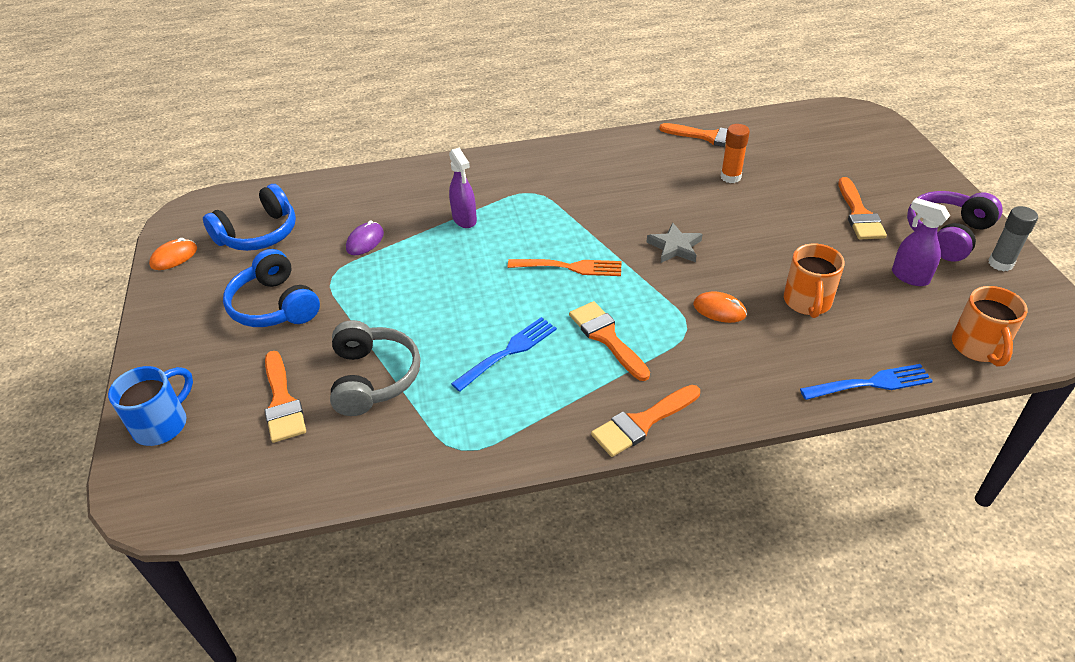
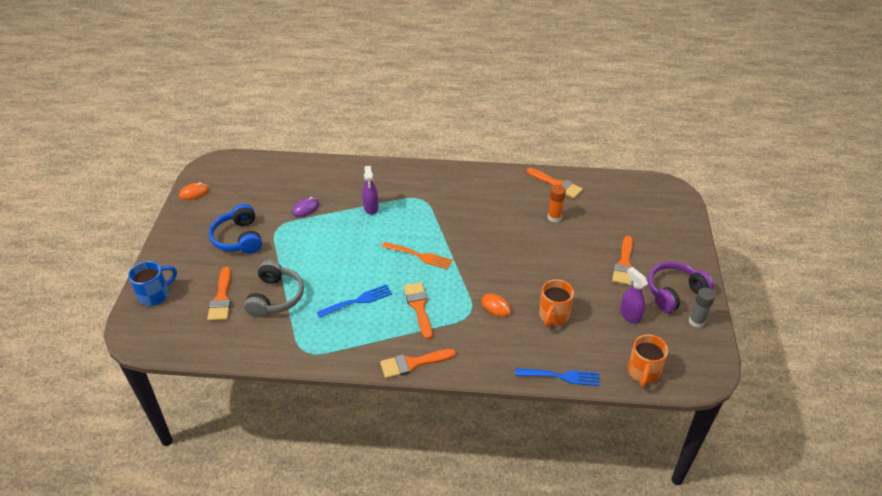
camera: 15 degrees right, 0 degrees up
(259, 234) = (247, 189): blue headphones -> none
(675, 247) = (491, 258): grey star -> none

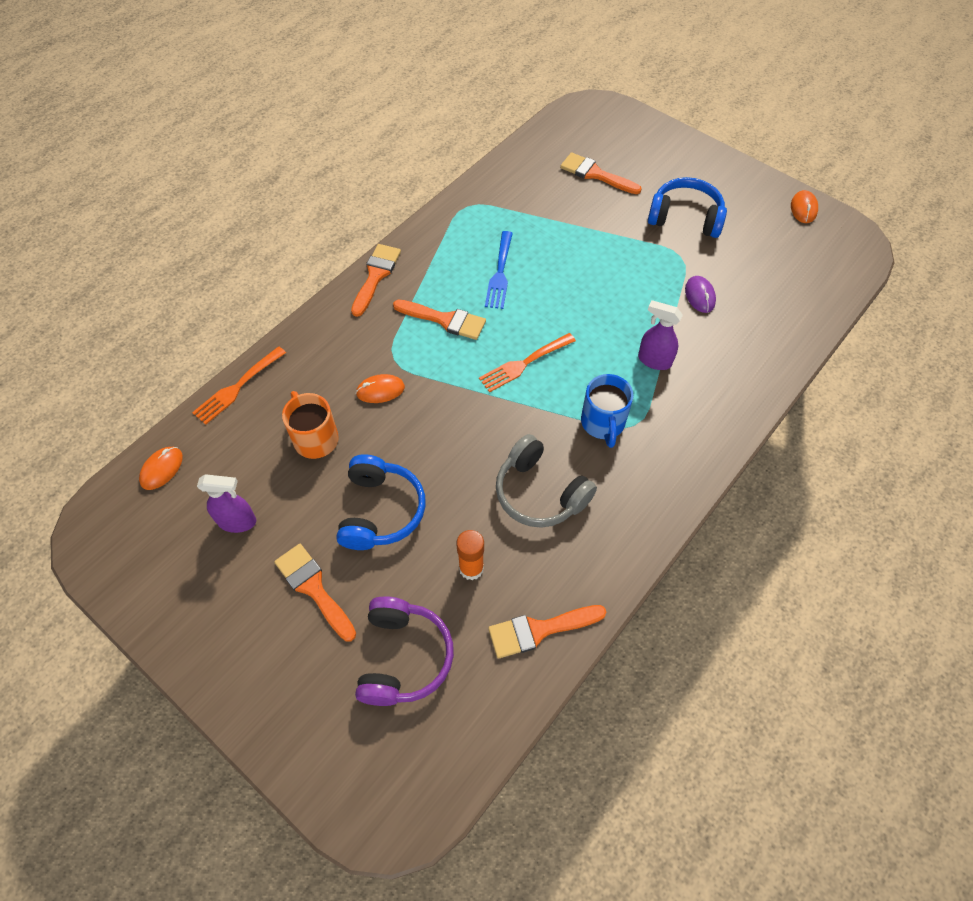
camera: 125 degrees right, 15 degrees up
(155, 295) = (640, 132): blue mug -> blue mug (603, 423)
(276, 297) = (562, 213): grey headphones -> grey headphones (539, 493)
(561, 376) = (237, 387): blue fork -> orange fork
(562, 263) = (381, 511): none -> blue headphones
(643, 372) = (162, 469): orange mug -> orange mouse
(674, 292) = (215, 610): purple headphones -> purple headphones (404, 657)
(696, 321) = (154, 593): grey glue stick -> none

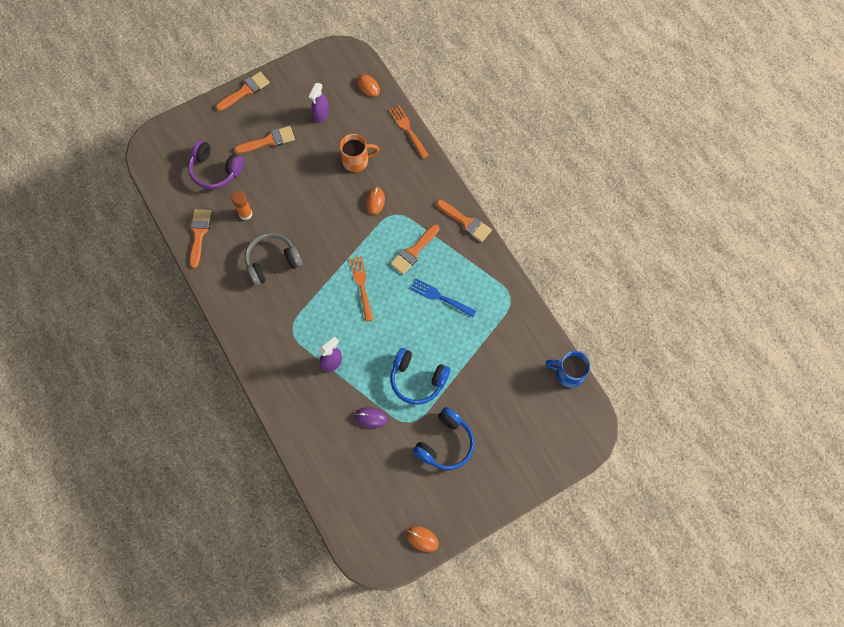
camera: 110 degrees right, 10 degrees up
(381, 511) = (297, 181): blue headphones -> blue headphones (417, 380)
(595, 174) = (513, 399): orange brush -> orange brush (245, 91)
(603, 423) = (301, 313): blue mug -> blue mug (568, 373)

